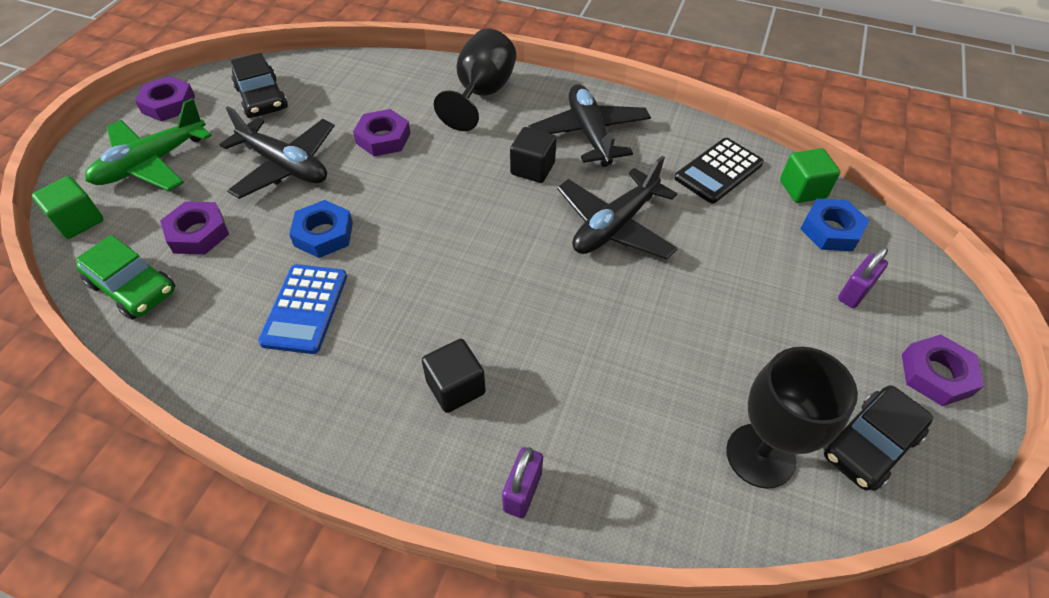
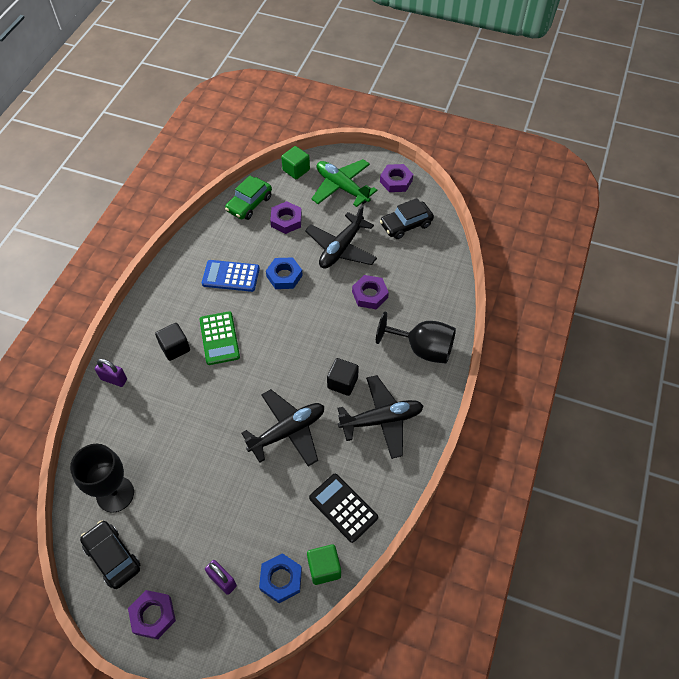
camera: 90 degrees right, 5 degrees up
(441, 318) = (219, 338): none -> green calculator
(615, 226) = (288, 431): black plane -> black plane turned 105 degrees clockwise

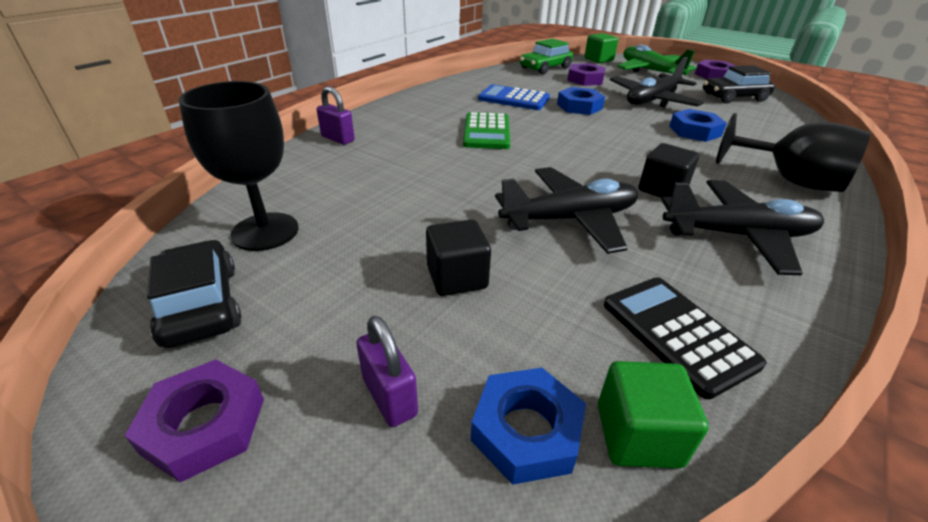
camera: 15 degrees right, 20 degrees down
(175, 348) = (427, 130): black cube -> black cube (457, 277)
(370, 295) = (694, 131): purple nut -> blue nut

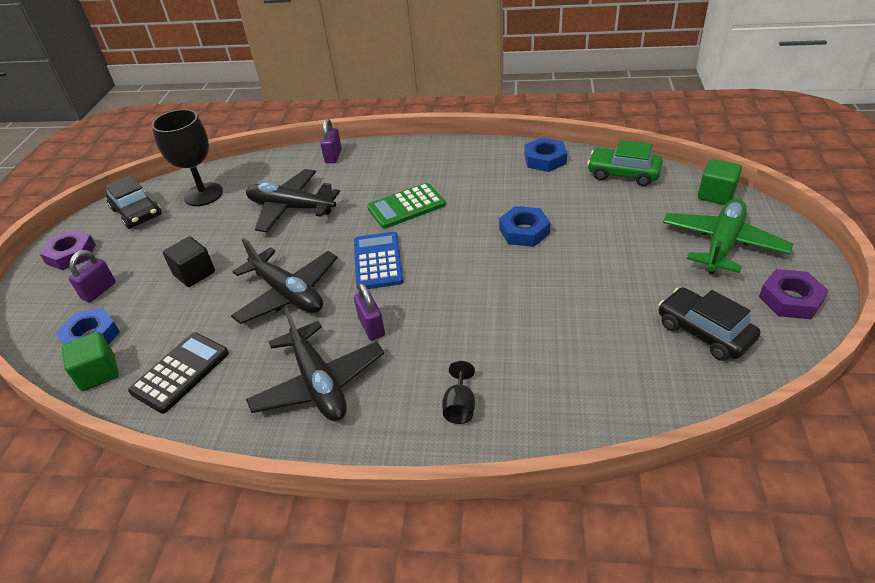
camera: 65 degrees right, 5 degrees up
(201, 305) = (137, 212): black car -> black car turned 105 degrees clockwise
(513, 99) = (500, 190): blue calculator -> blue calculator (378, 261)
(585, 79) = (619, 209): purple nut -> none
(652, 100) = (604, 271): black plane -> black plane (291, 208)
(662, 189) = (372, 327): black cube -> purple padlock
(694, 131) = (536, 320): blue nut -> blue nut (545, 159)
(789, 180) = (460, 406): black goblet -> black goblet, size x0.47

